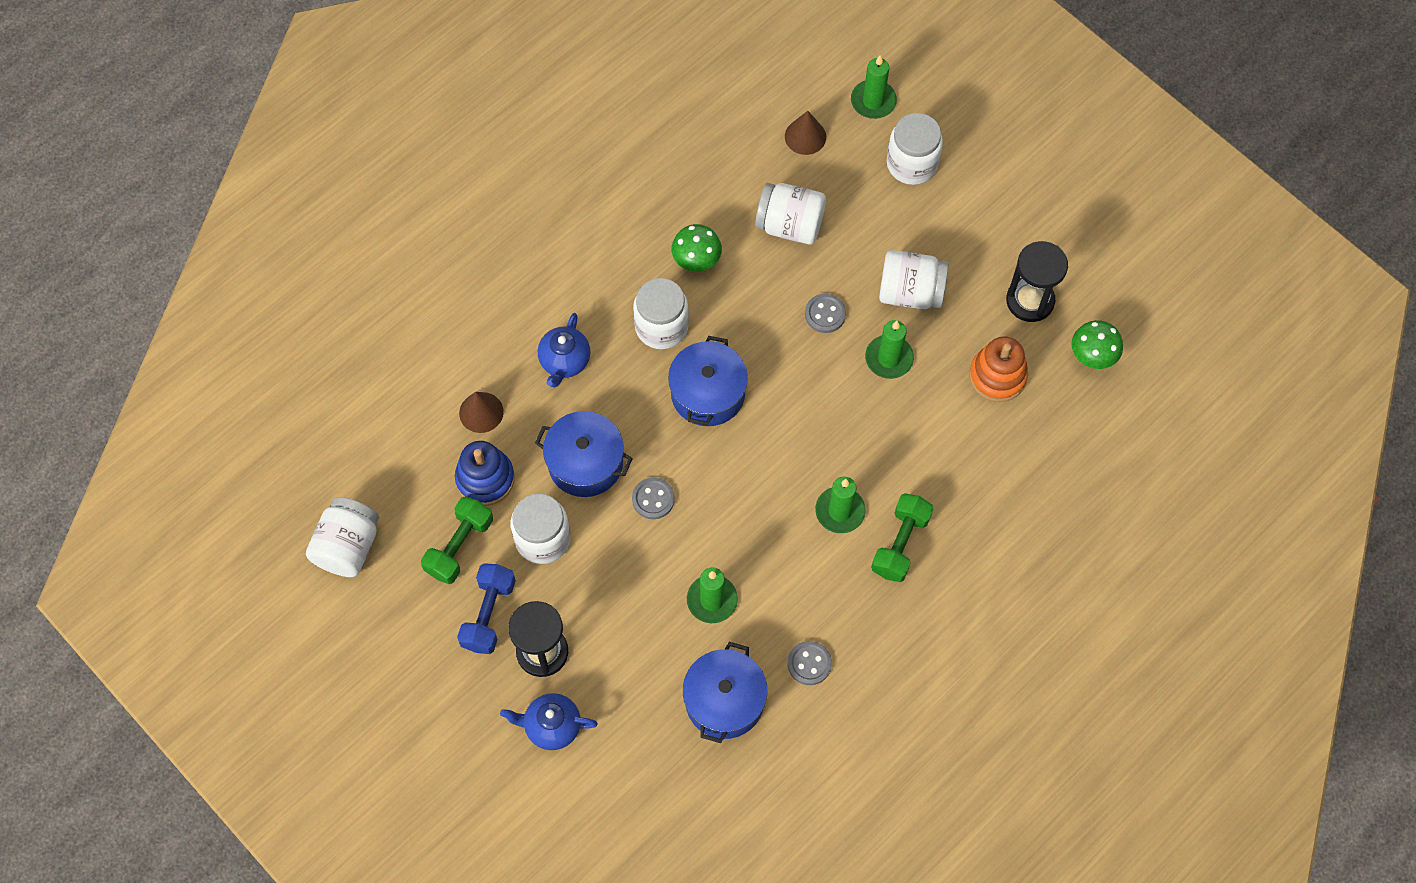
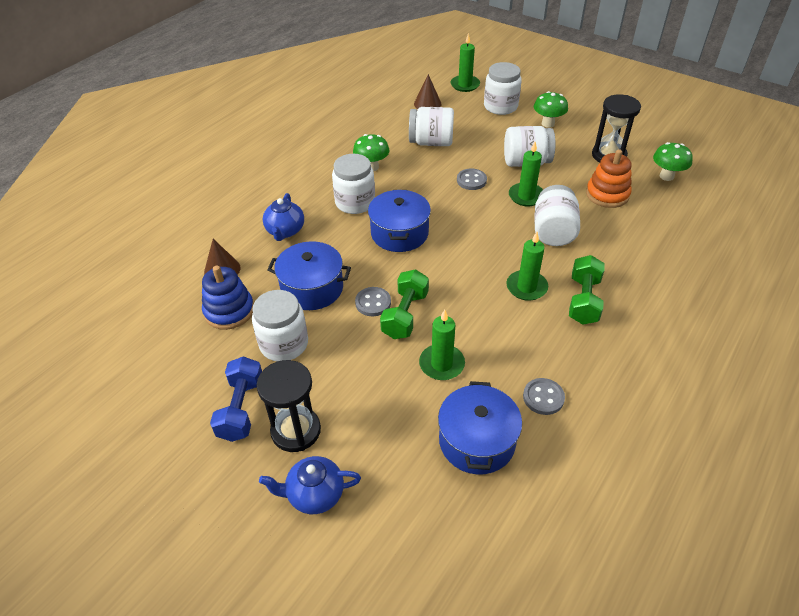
camera: 10 degrees left, 20 degrees down
(348, 546) = (107, 378): white jar -> white jar (553, 231)
(459, 546) = (210, 361): green dumbbell -> green dumbbell (405, 315)
(968, 216) = (548, 124): none -> green mushroom

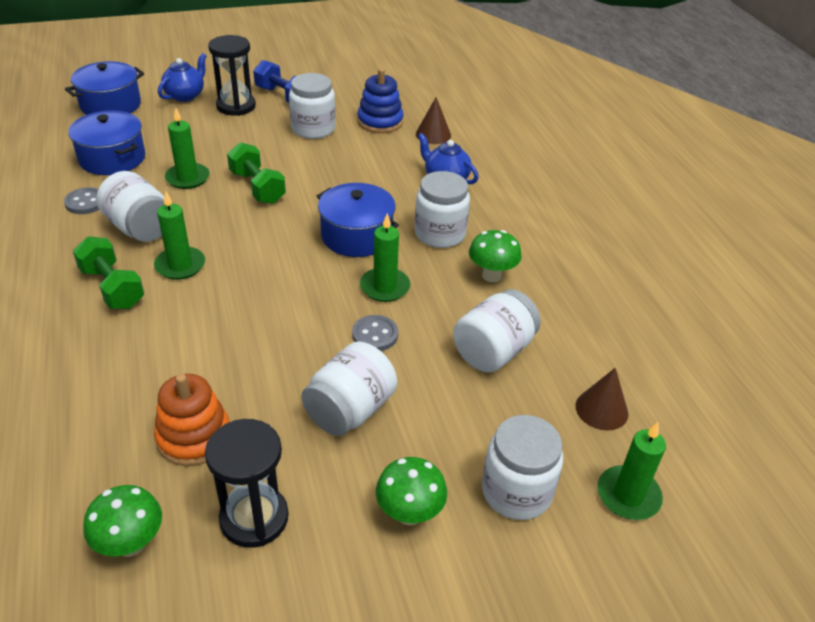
camera: 125 degrees right, 5 degrees down
(312, 288) = (352, 162): blue pot -> blue pot (110, 105)
(373, 303) = (293, 180): grey button -> none
(526, 196) = (290, 359): green candle -> green candle (385, 287)
(553, 231) = (212, 337): white jar -> white jar (140, 228)

